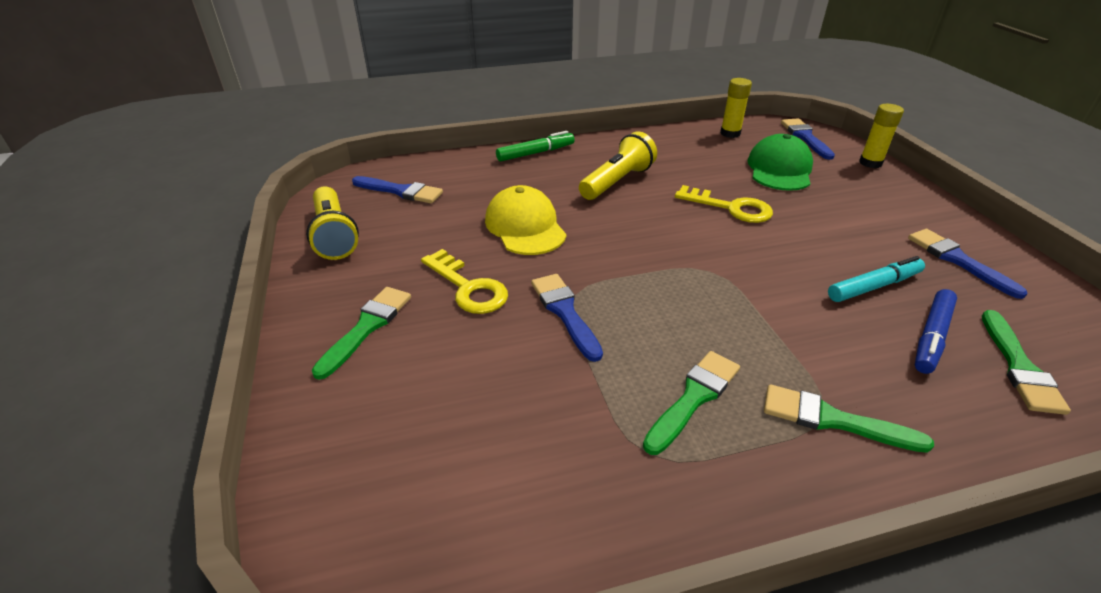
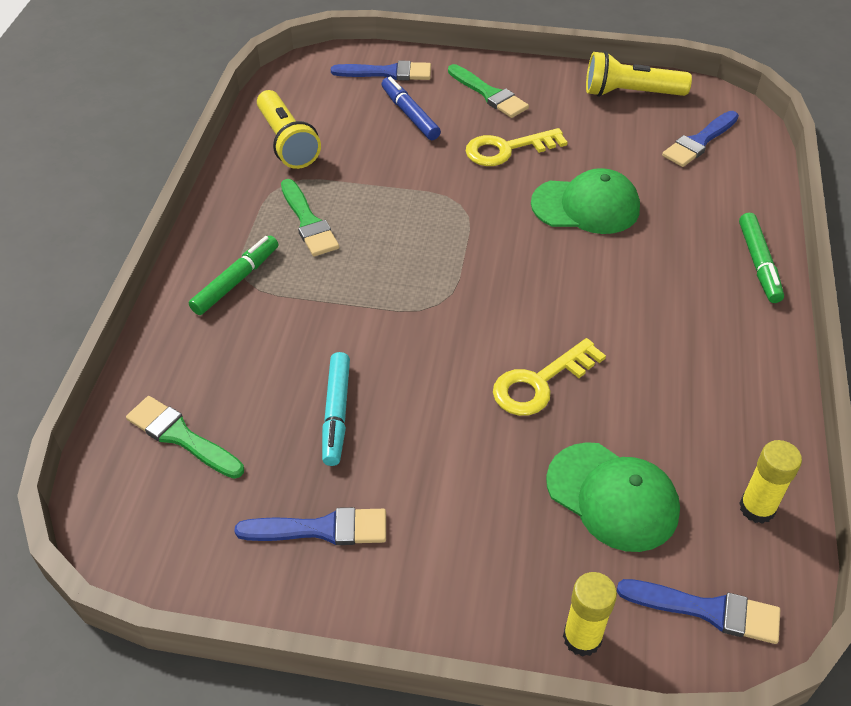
camera: 115 degrees right, 10 degrees up
(525, 226) = (586, 206): yellow cap -> green cap
(565, 312) = (441, 191): blue brush -> blue brush (388, 73)
(617, 181) = (650, 309): yellow flashlight -> yellow flashlight (287, 142)
(833, 420) = (236, 281): green brush -> green marker
(931, 337) = (252, 403): blue marker -> blue marker (410, 115)

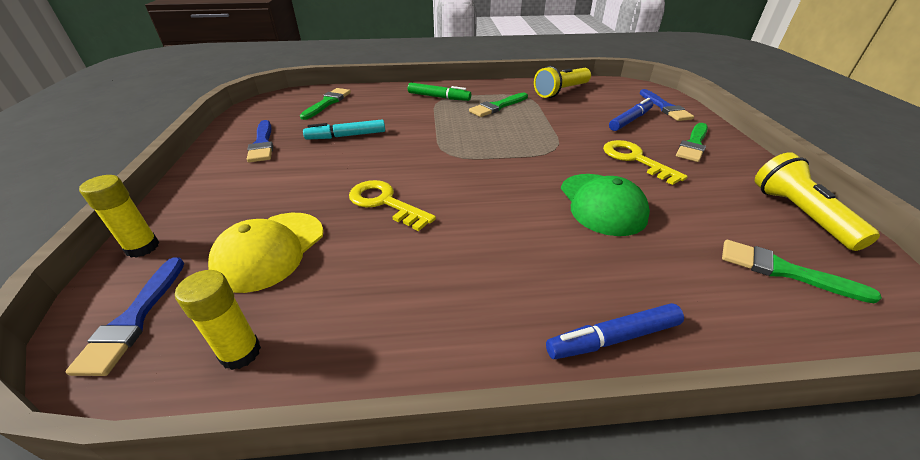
camera: 75 degrees right, 10 degrees down
(612, 497) = (269, 250): green cap -> yellow cap
(699, 142) = (783, 271): blue brush -> green brush
(758, 263) = (613, 338): green marker -> blue marker

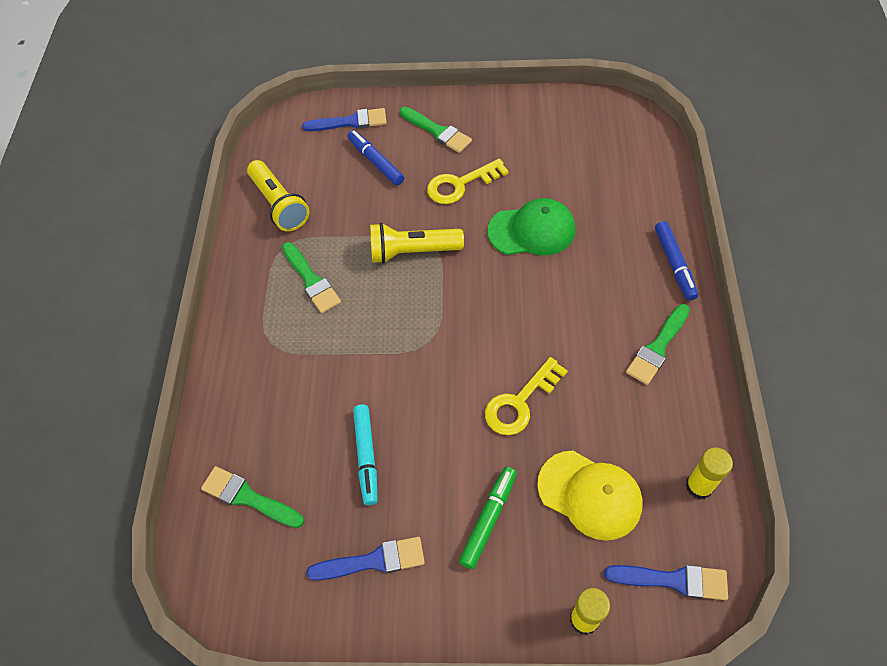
camera: 80 degrees left, 20 degrees up
(439, 97) = (263, 346): green marker -> green marker (488, 519)
(783, 271) = (613, 154): green brush -> green brush (657, 347)
(799, 214) = (552, 113): yellow flashlight -> yellow flashlight (412, 251)

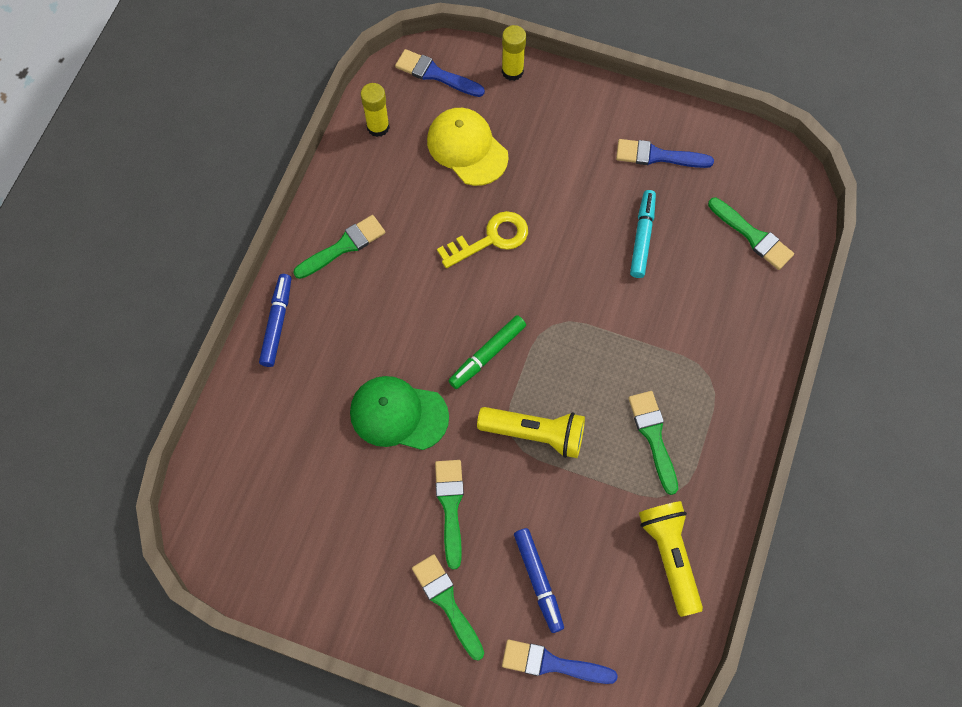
camera: 165 degrees left, 10 degrees up
(460, 184) = (450, 506): yellow key -> green brush
(488, 519) = (556, 156): green marker -> green marker (487, 355)

